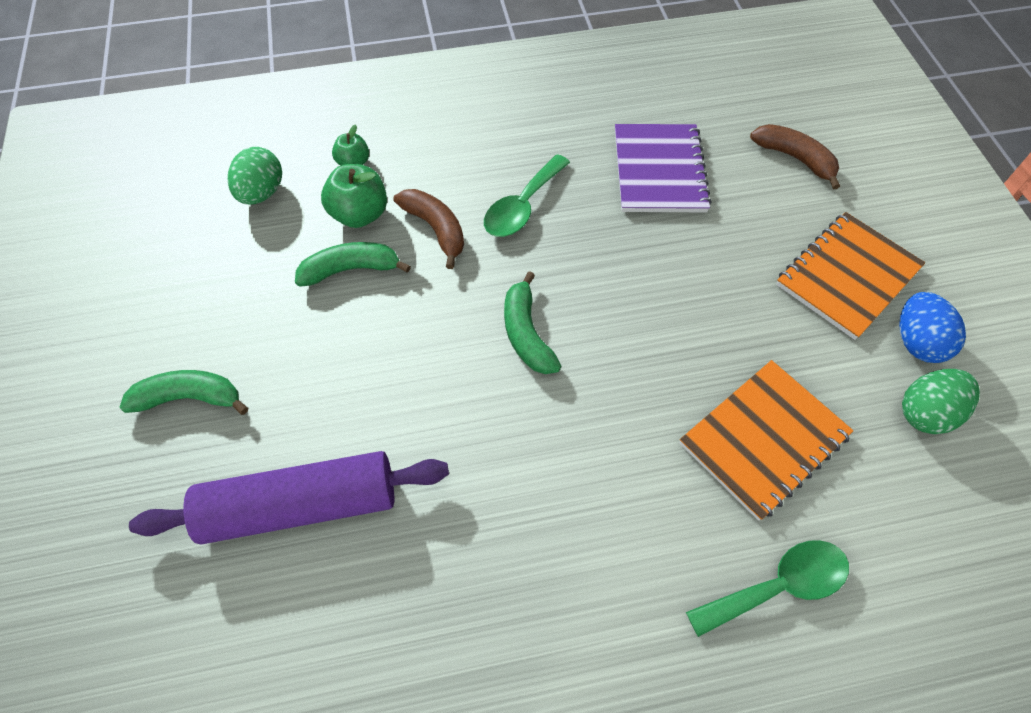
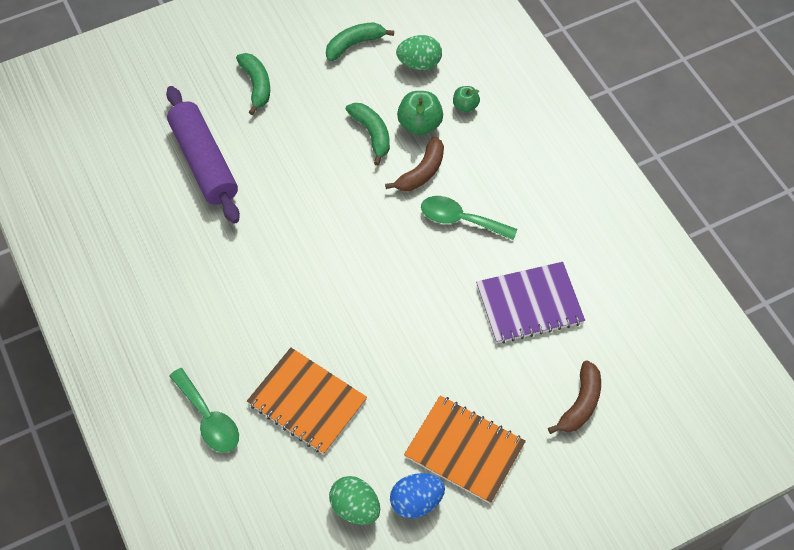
camera: 75 degrees right, 0 degrees up
(526, 334) = (350, 247): green banana -> green banana (354, 44)

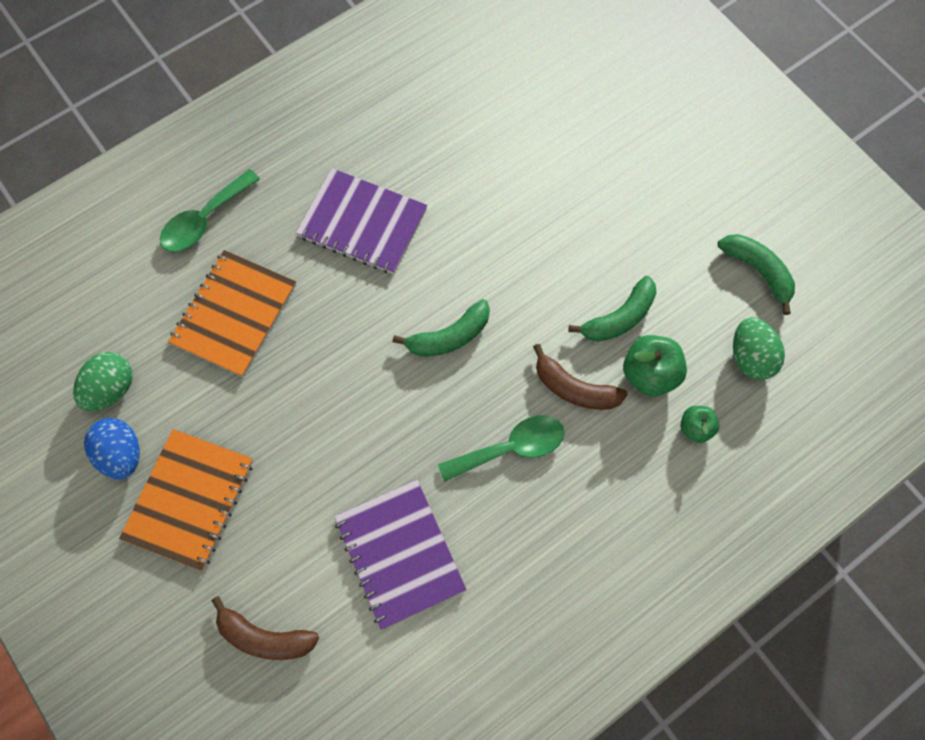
camera: 80 degrees right, 10 degrees up
(204, 162) = (533, 141): purple rolling pin -> none
(246, 294) = (362, 223): none -> purple notebook
(256, 85) = (659, 171): green banana -> green banana (449, 336)
(460, 220) = (511, 448): green spoon -> green spoon turned 60 degrees clockwise

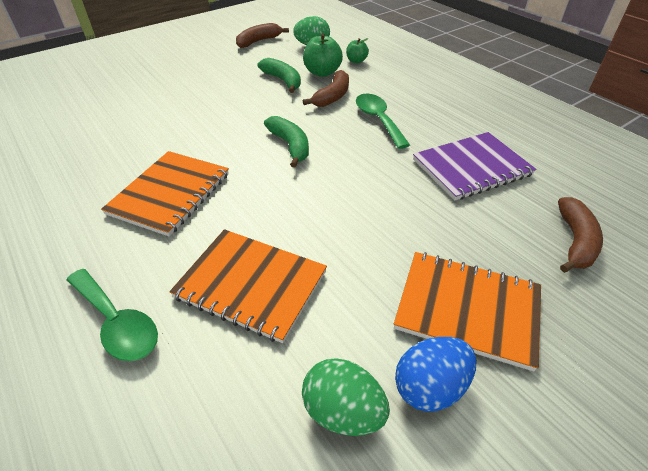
camera: 90 degrees left, 25 degrees down
(362, 223) = (170, 194): purple notebook -> orange notebook
(757, 271) = (258, 41): green banana -> brown banana

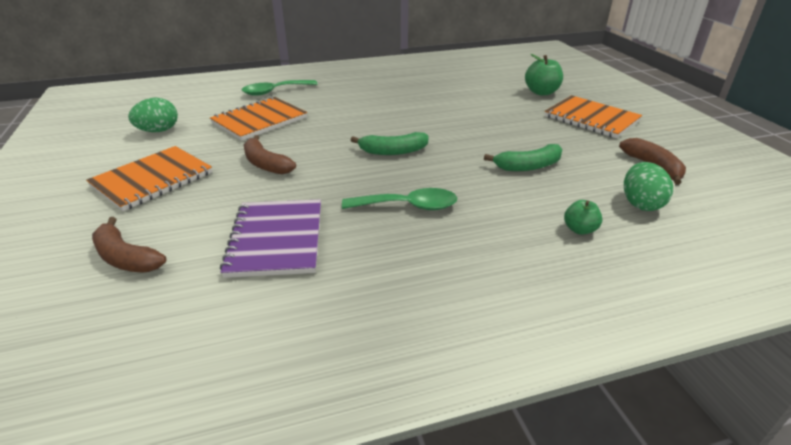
camera: 110 degrees right, 10 degrees down
(170, 194) = (366, 106): orange notebook -> orange notebook (591, 118)
(322, 72) = (545, 195): green apple -> green apple (541, 92)
(332, 96) = (477, 189): brown banana -> brown banana (266, 164)
(430, 386) = (134, 154): blue egg -> none

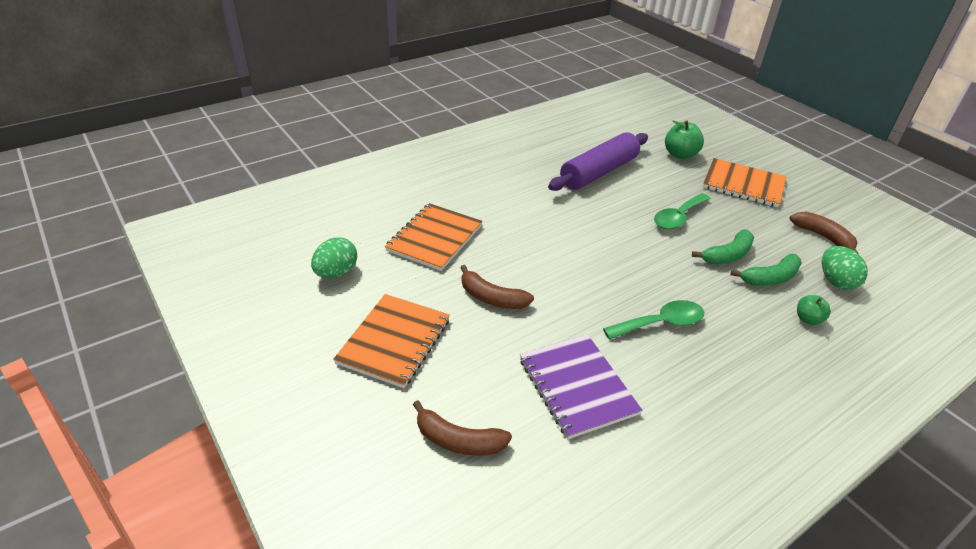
camera: 20 degrees left, 5 degrees up
(274, 91) = (414, 192): green spoon -> green spoon (678, 217)
(393, 151) = (600, 258): green banana -> green banana (770, 278)
(449, 96) = (599, 172): none -> purple rolling pin

